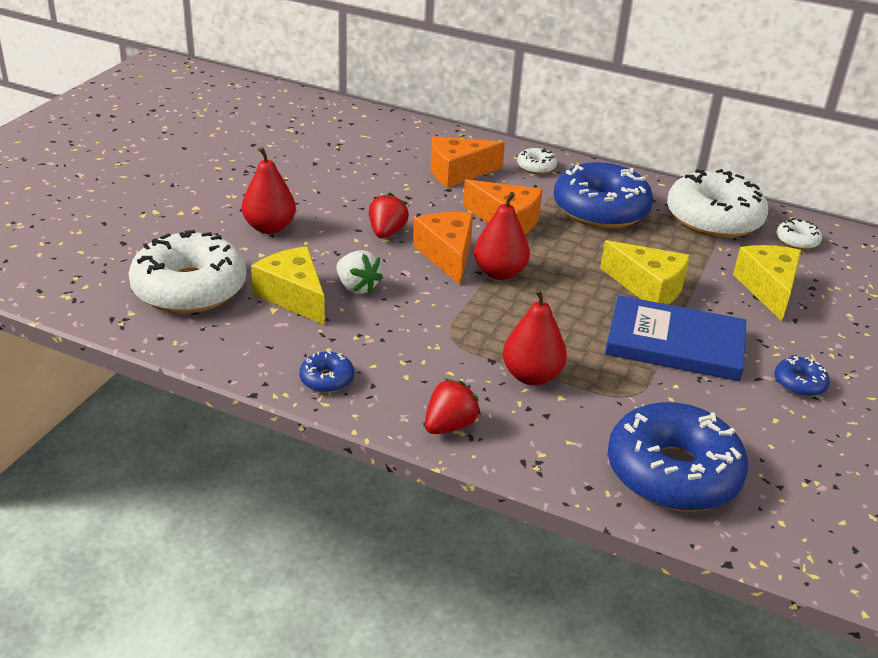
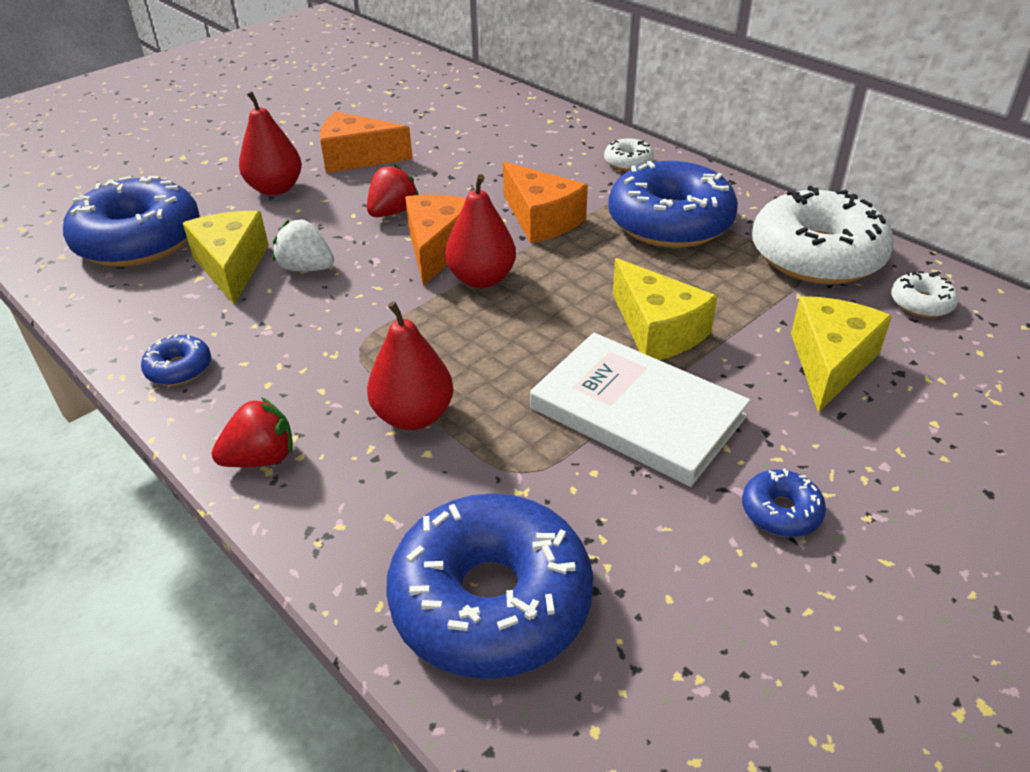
camera: 25 degrees right, 5 degrees up
(189, 288) = (139, 240): white donut -> blue donut
(357, 287) = (306, 268): white strawberry -> white strawberry turned 135 degrees clockwise
(458, 172) = (530, 157): orange cheese -> orange cheese (357, 158)
(675, 343) = (637, 412): blue book -> white book

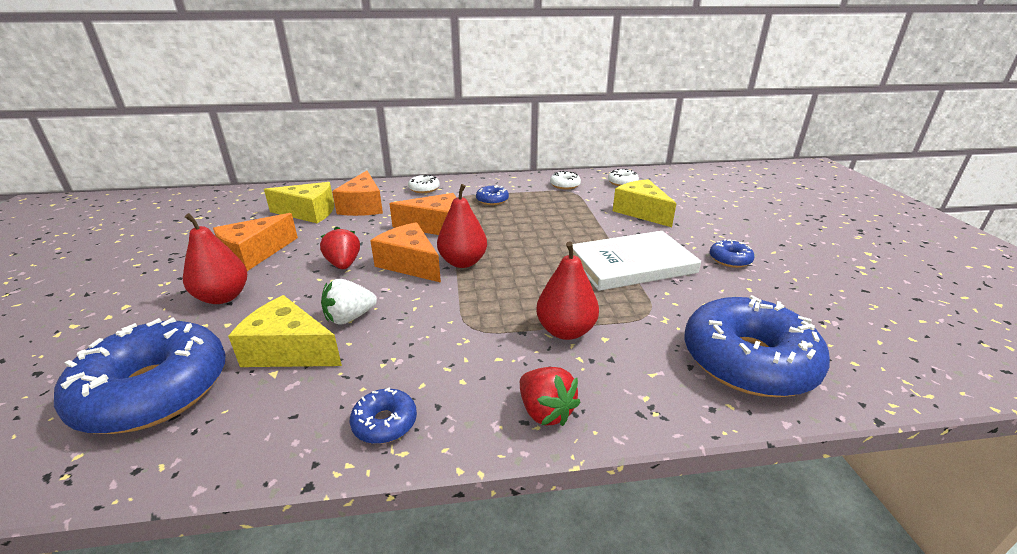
camera: 55 degrees left, 10 degrees down
(261, 458) = (545, 411): red strawberry -> red strawberry turned 135 degrees clockwise
(526, 152) = (363, 206): none -> orange cheese
(657, 330) = (574, 236): yellow cheese -> yellow cheese (309, 213)
(670, 222) = (492, 200): blue donut -> blue donut, size x0.43
(816, 255) = (565, 185): white donut -> white donut, size x0.43

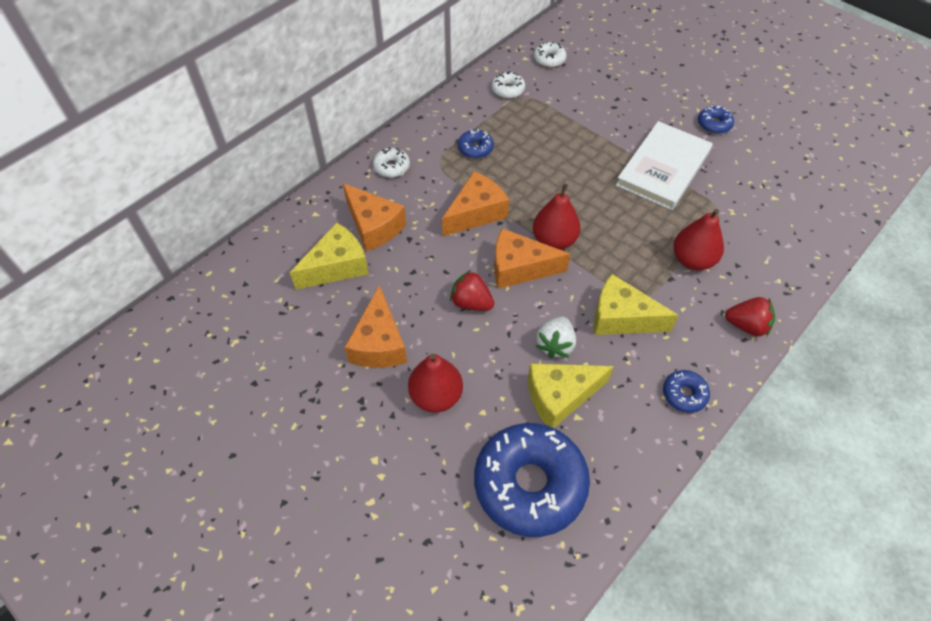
camera: 40 degrees left, 25 degrees up
(641, 212) = (606, 97): yellow cheese -> yellow cheese (621, 318)
(747, 361) = (799, 218): blue donut -> none

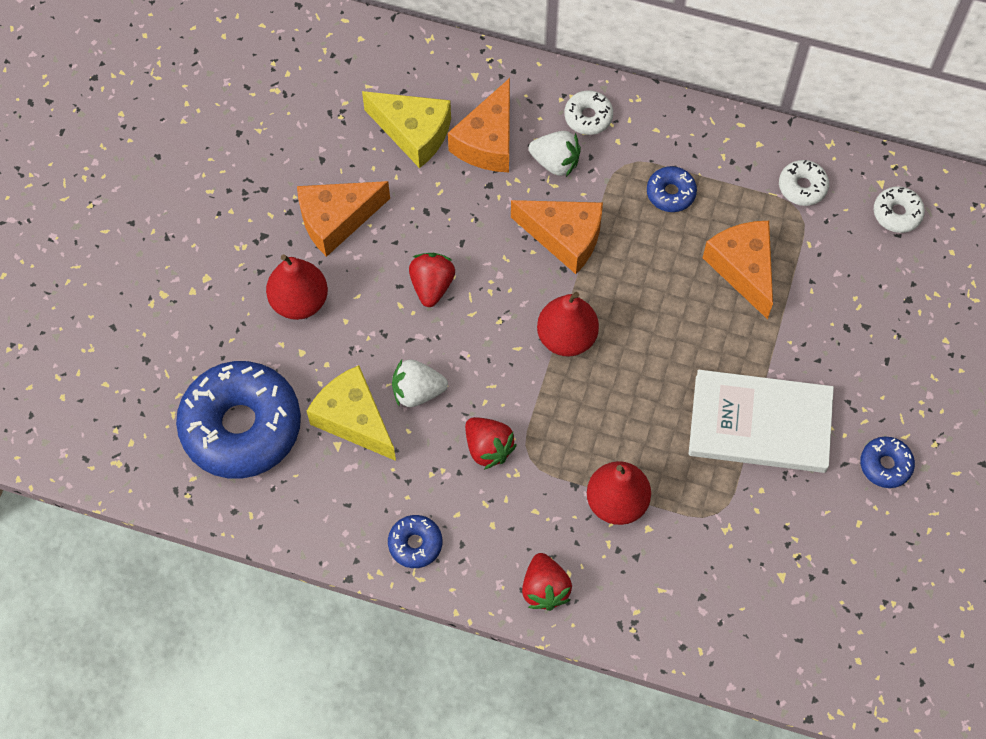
camera: 65 degrees right, 10 degrees up
(415, 196) = (555, 162): none -> white strawberry
(519, 268) = (505, 316): orange cheese -> orange cheese (743, 269)
(621, 318) = (488, 448): yellow cheese -> red strawberry

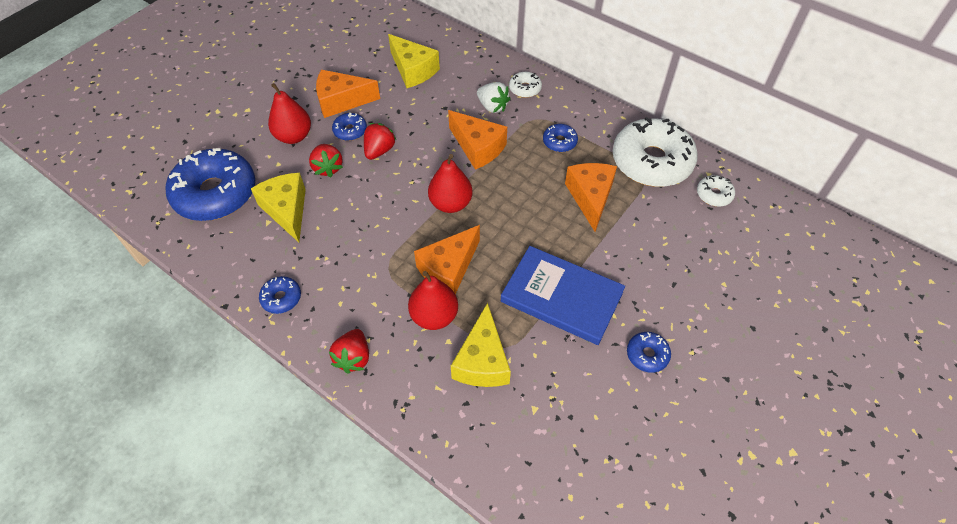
camera: 20 degrees right, 10 degrees down
(375, 266) = (350, 131): none -> blue donut
(417, 391) = (336, 206): white strawberry -> none
(488, 141) = (455, 85): orange cheese -> orange cheese (448, 268)
(488, 448) = (363, 254): red strawberry -> red strawberry (328, 168)
(699, 539) = (482, 361): none -> yellow cheese
(760, 424) = (561, 297): white book -> blue book
(802, 187) = (651, 162): white donut -> white donut, size x2.30

